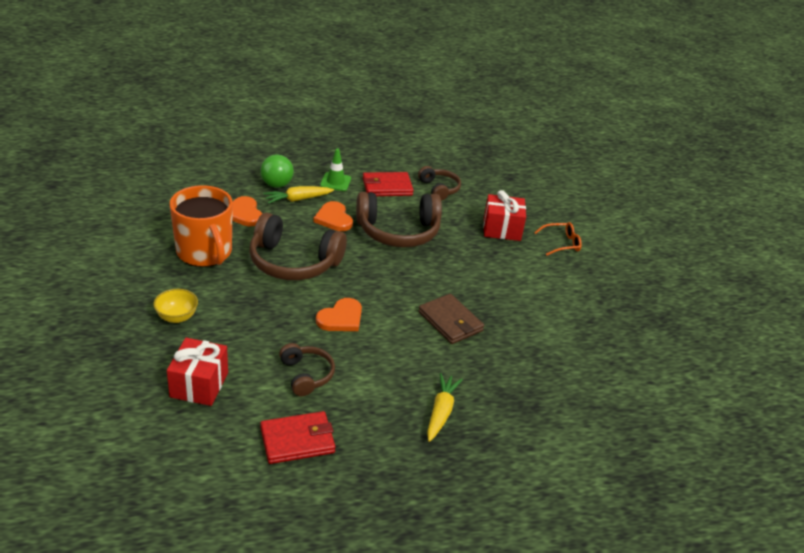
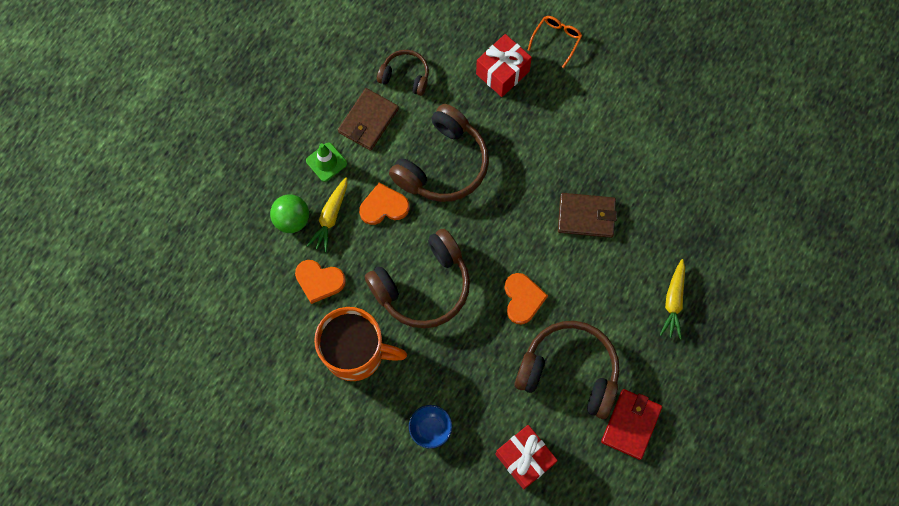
camera: 45 degrees left, 35 degrees up
(177, 317) = (430, 429): yellow bowl -> blue bowl
(306, 375) = (569, 372): brown headphones -> brown headphones, size x1.84
(334, 218) = (383, 206): orange heart -> orange heart turned 150 degrees clockwise
(387, 187) = (368, 121): red wallet -> brown wallet
(441, 411) = (673, 302): yellow carrot -> yellow carrot turned 135 degrees counterclockwise

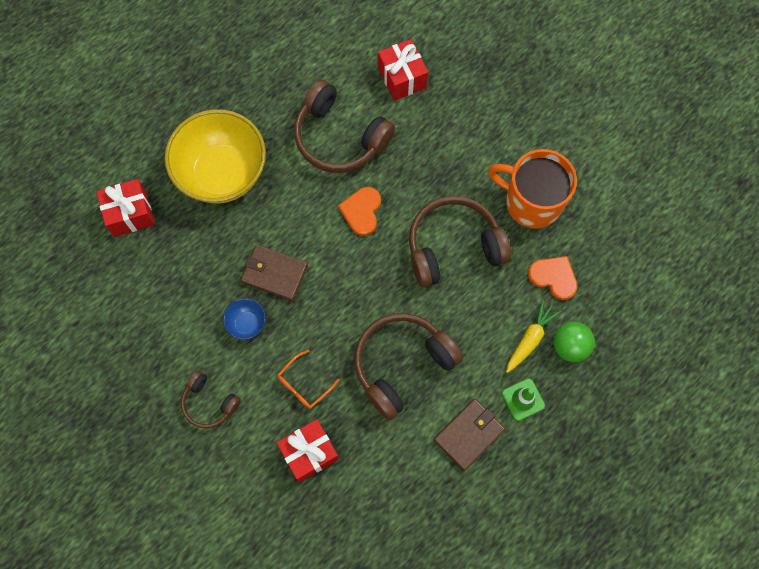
camera: 165 degrees left, 0 degrees up
(383, 206) = (473, 336): orange heart -> none
(405, 76) = (416, 477): brown headphones -> brown headphones (209, 403)
(430, 429) = (478, 121): blue bowl -> blue bowl (246, 323)
(556, 40) = (238, 476): orange glasses -> orange glasses (304, 384)
(631, 424) = (300, 82): red wallet -> none
(673, 302) = (222, 173): yellow carrot -> yellow bowl
(745, 238) = (130, 214): none -> red gift

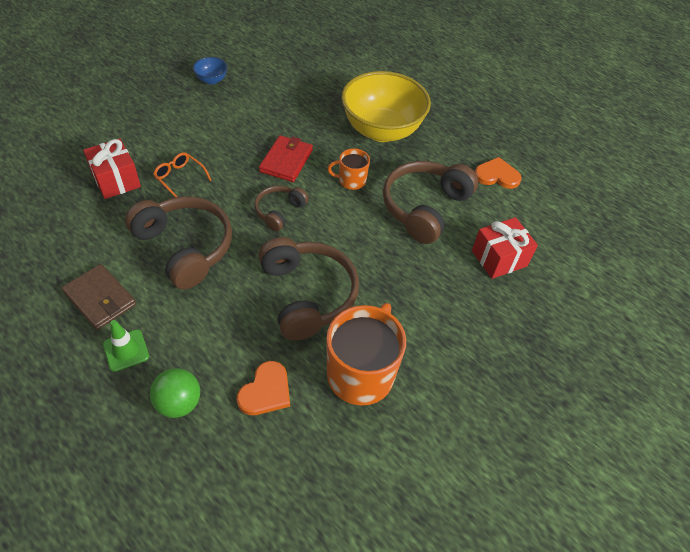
camera: 85 degrees right, 20 degrees down
(130, 214) = (342, 80): red gift -> none
(209, 403) = (176, 122): brown headphones -> brown headphones (279, 211)
(246, 323) = (242, 143): blue bowl -> blue bowl (212, 80)
(274, 273) = (286, 161): brown wallet -> red wallet
(303, 207) = (351, 181): none -> orange mug
(361, 211) = (347, 222): orange heart -> orange heart (497, 175)
(530, 338) = (195, 362): yellow carrot -> none

